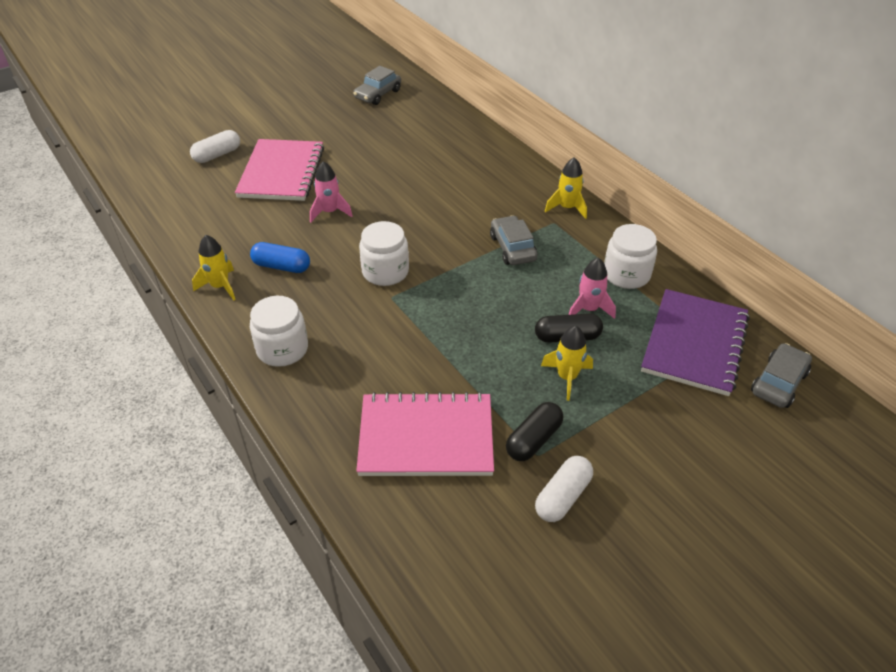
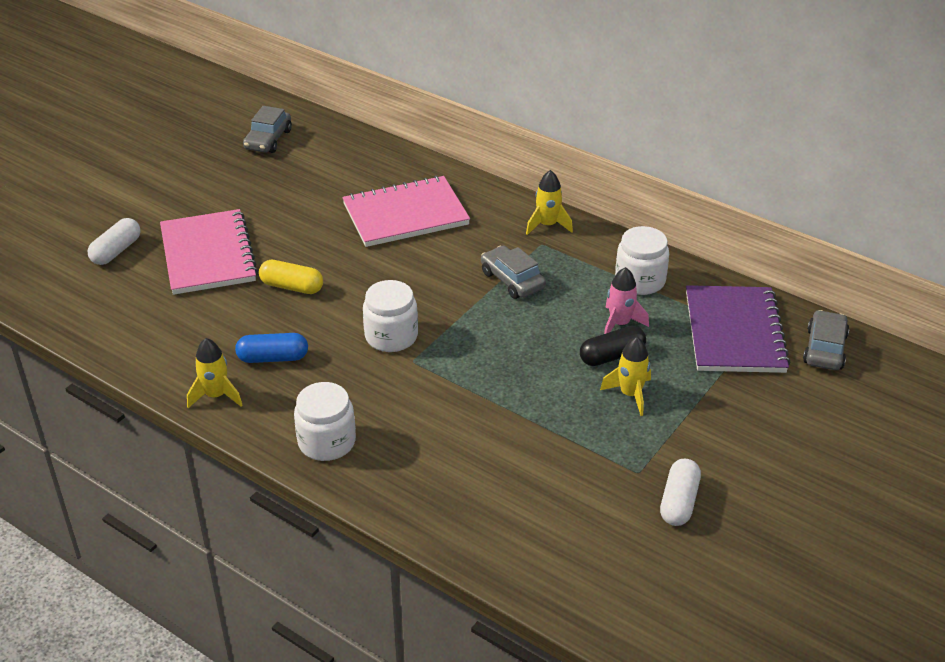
camera: 20 degrees left, 5 degrees down
(330, 212) = (292, 287): pink rocket -> yellow capsule
(426, 437) = (523, 485): pink notebook -> pink notebook (405, 214)
(533, 440) = (627, 460): black capsule -> none

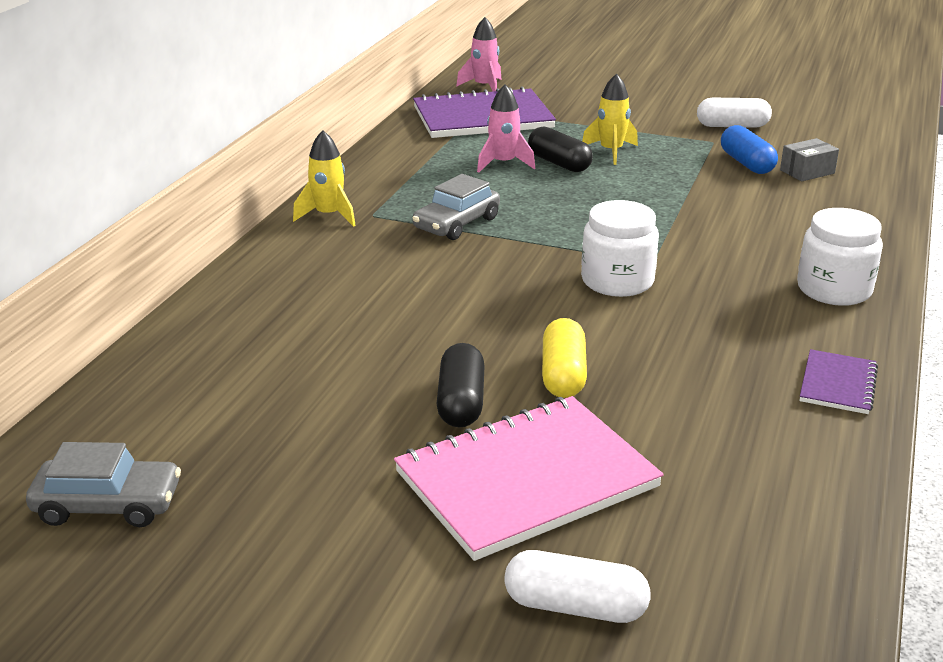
camera: 105 degrees left, 10 degrees down
(216, 396) = (838, 384): yellow rocket -> purple notebook
(273, 358) = (727, 356): blue capsule -> blue capsule (746, 163)
(287, 245) = (461, 402): none -> black capsule
(405, 214) = (335, 314): pink notebook -> none
(545, 515) = (807, 172): none -> grey box
(640, 280) = (420, 160): white jar -> none
(824, 349) = (484, 87): grey car -> pink rocket

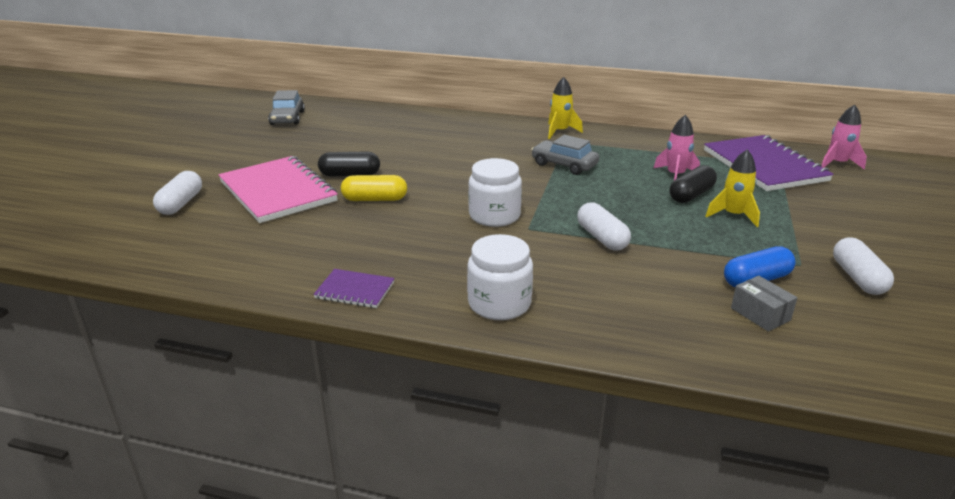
camera: 85 degrees right, 0 degrees up
(671, 221) = (602, 238): none -> white capsule

